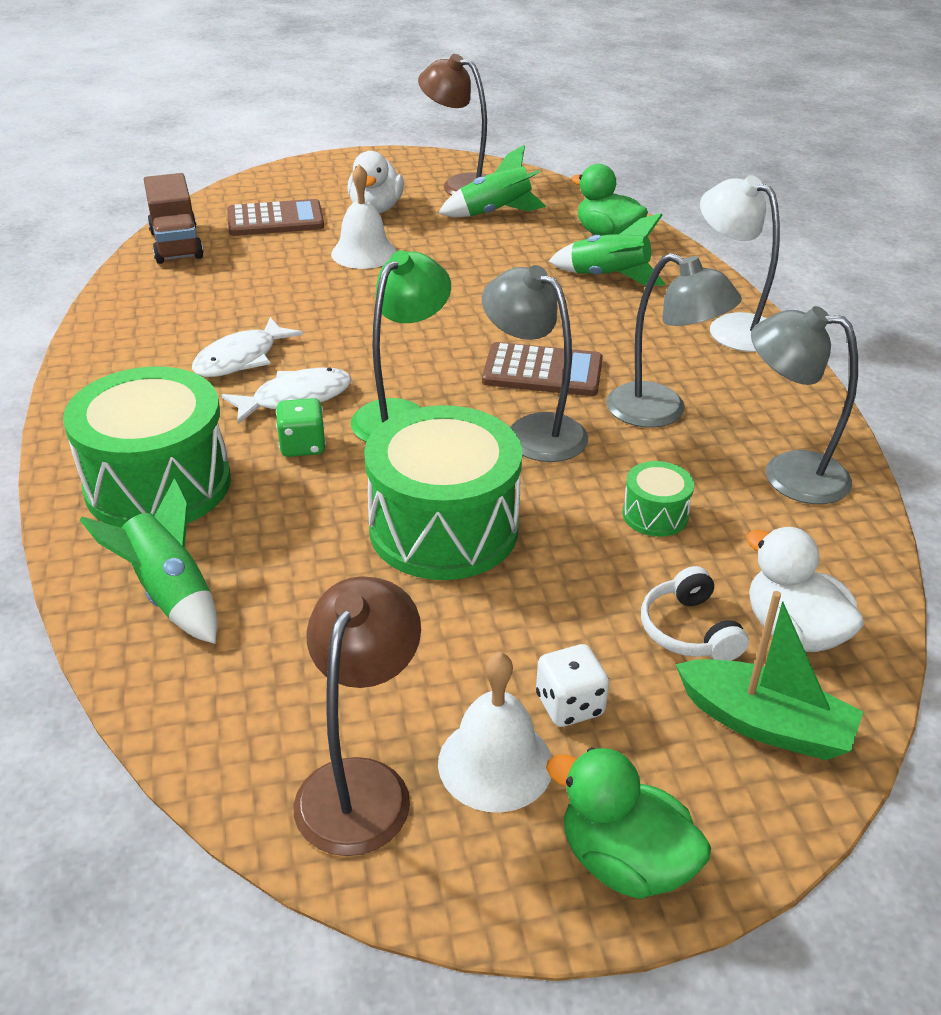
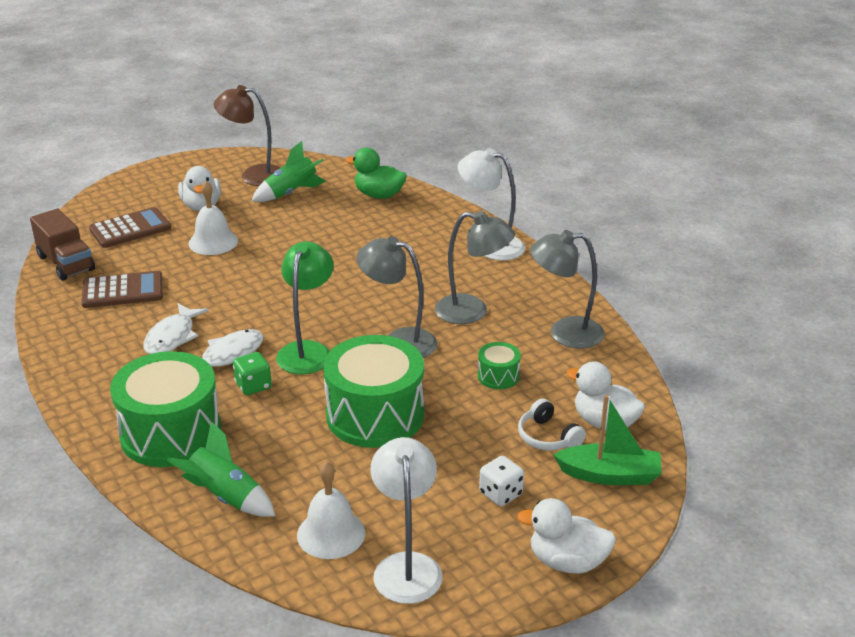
camera: 20 degrees left, 5 degrees down
(361, 785) = (406, 566): brown lamp -> white lamp
(495, 763) = (475, 534): white bell -> white bell (331, 533)
(542, 371) = (384, 301): brown calculator -> brown calculator (123, 291)
(608, 277) = (394, 226): green rocket -> none
(624, 861) = (567, 562): green duck -> white duck

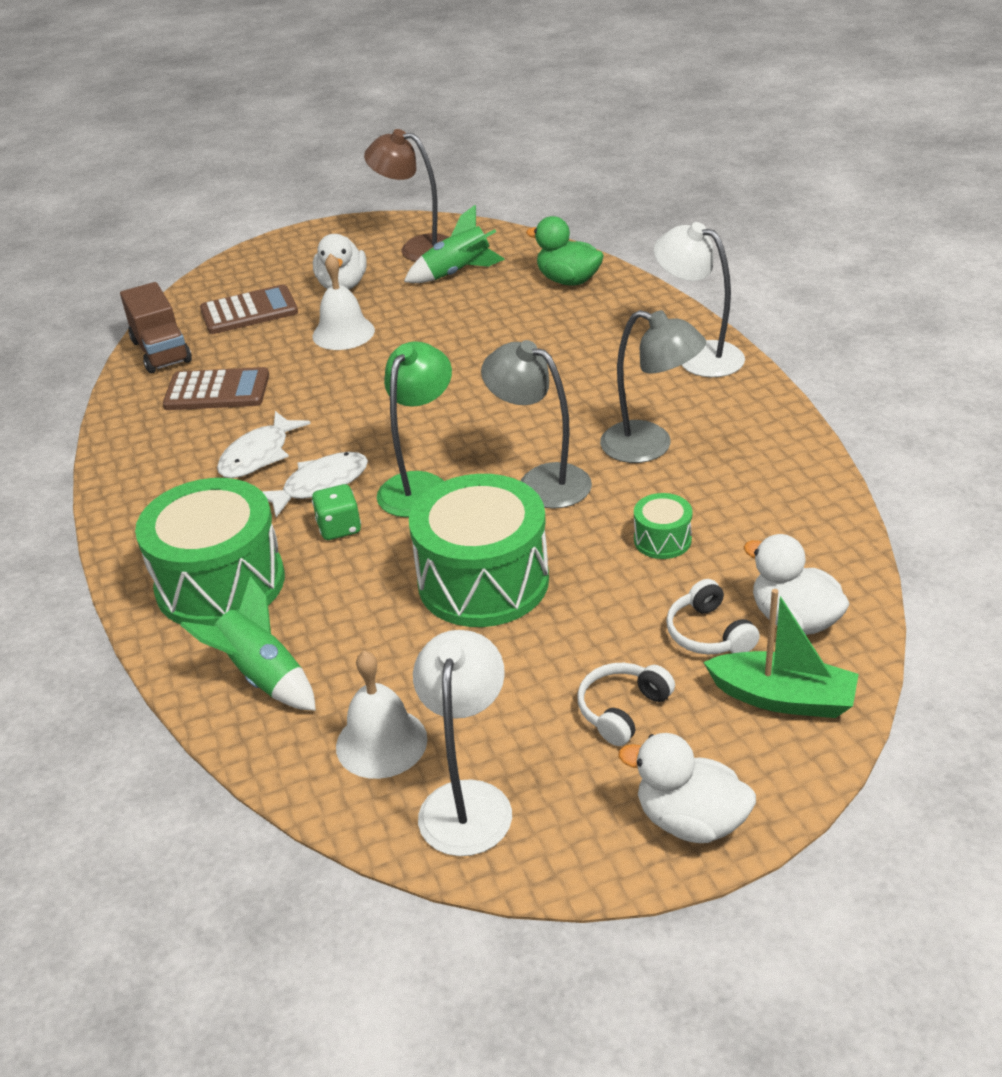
camera: 15 degrees right, 5 degrees up
(501, 494) = (622, 710): white dice -> white headphones
(565, 333) = (770, 485): grey lamp -> none

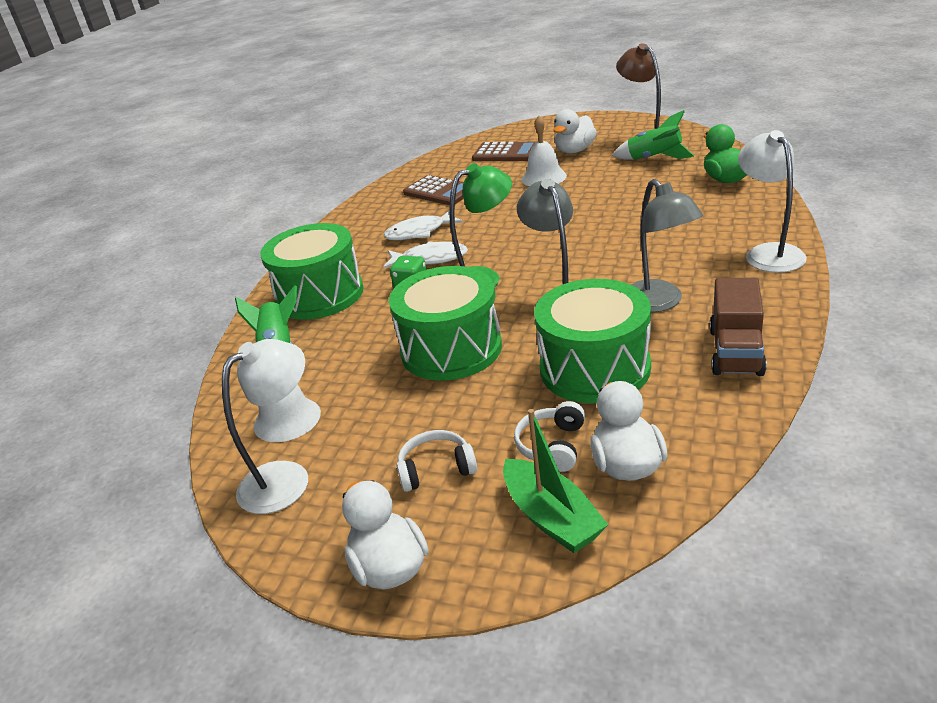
camera: 40 degrees right, 5 degrees down
(161, 351) = (437, 164): brown truck -> brown truck (736, 352)
(662, 540) = (594, 368): green drum -> green drum, size x2.24

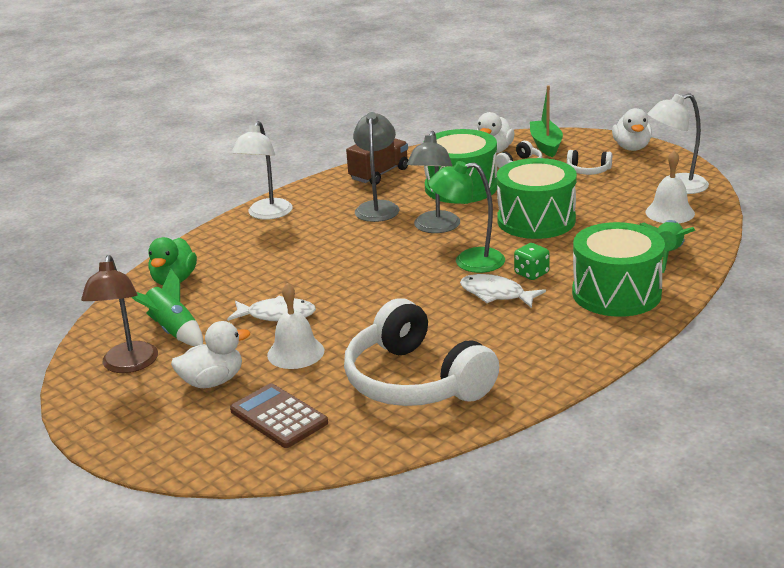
camera: 155 degrees left, 5 degrees down
(419, 232) = (483, 329): white fish -> white fish (277, 315)
(440, 192) = (415, 381): brown calculator -> white headphones

